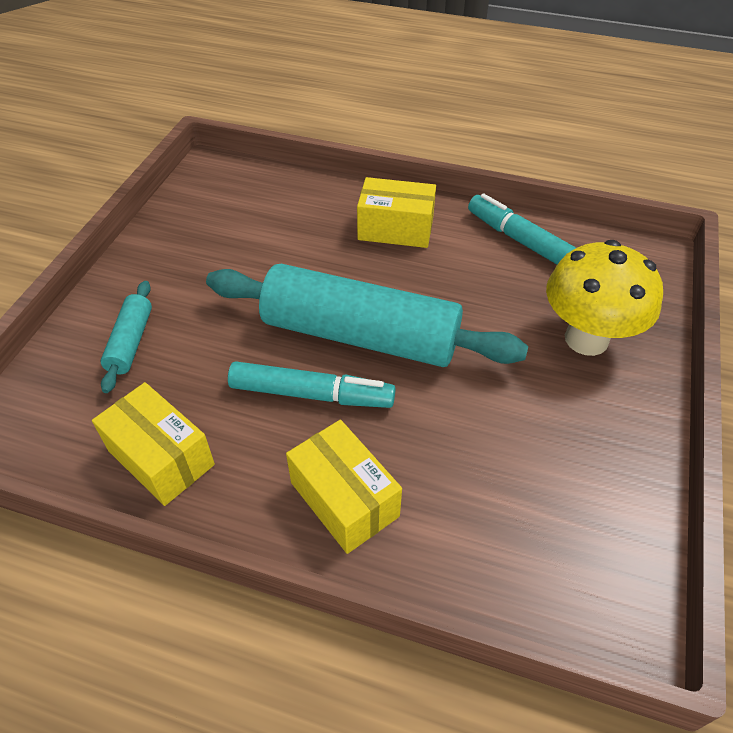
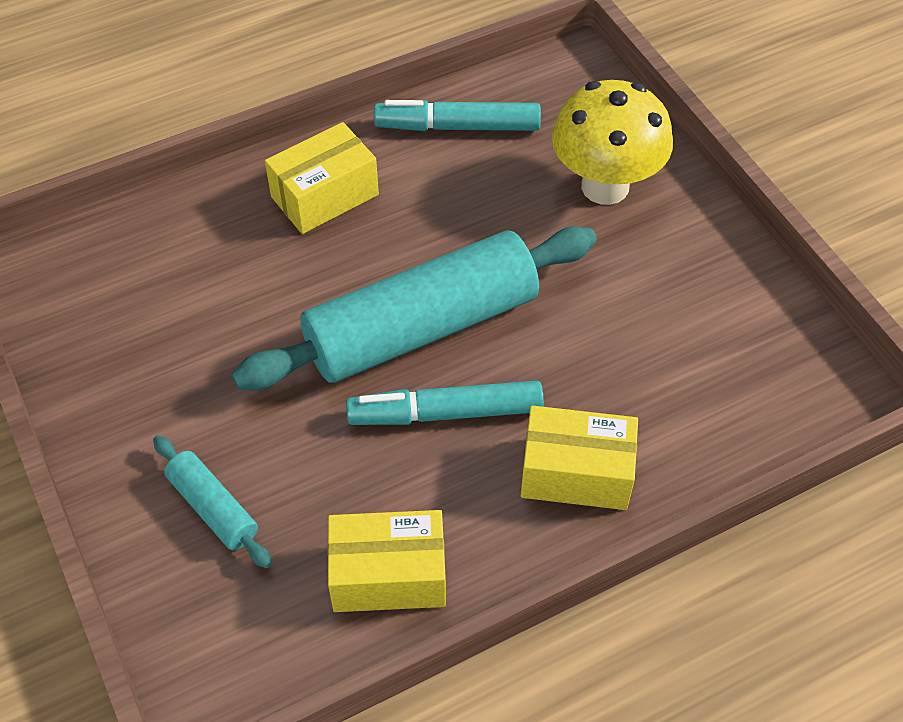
camera: 45 degrees left, 5 degrees up
(311, 394) = (445, 413): turquoise marker -> turquoise marker turned 150 degrees counterclockwise

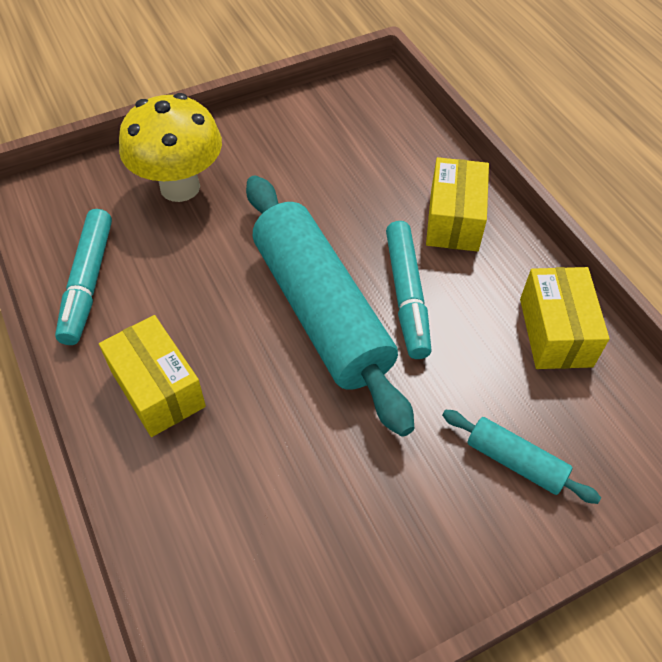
camera: 90 degrees left, 0 degrees up
(213, 508) = (515, 461): turquoise rolling pin -> turquoise rolling pin turned 75 degrees clockwise

